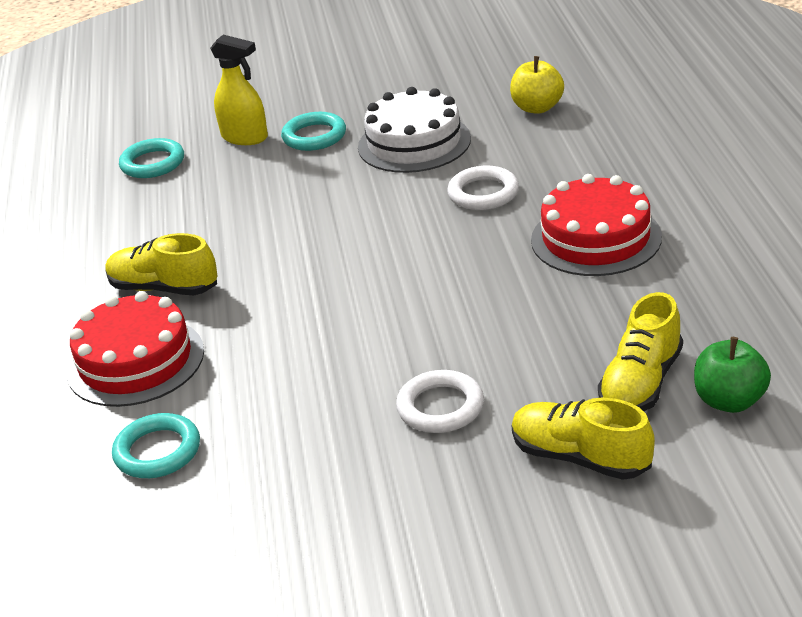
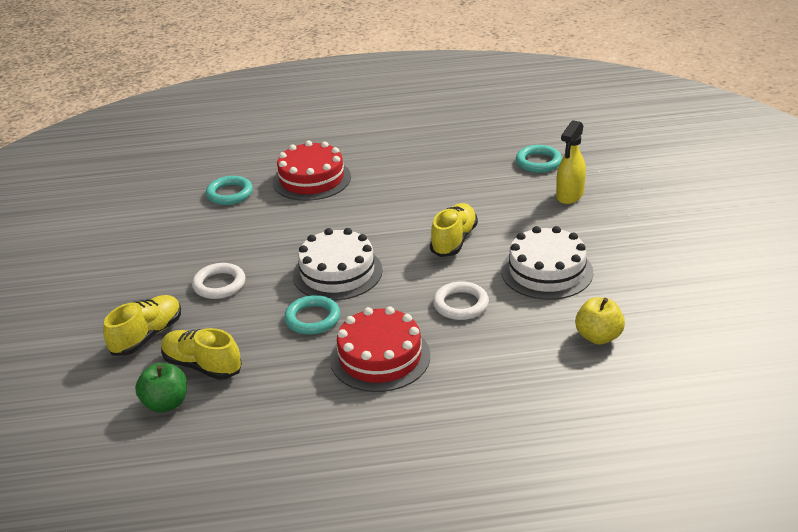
camera: 90 degrees right, 0 degrees up
(164, 288) = (382, 181): yellow shoe -> yellow shoe (454, 240)
(314, 136) = (566, 225): turquoise ring -> turquoise ring (312, 318)
(411, 296) = (337, 272): none -> white cake

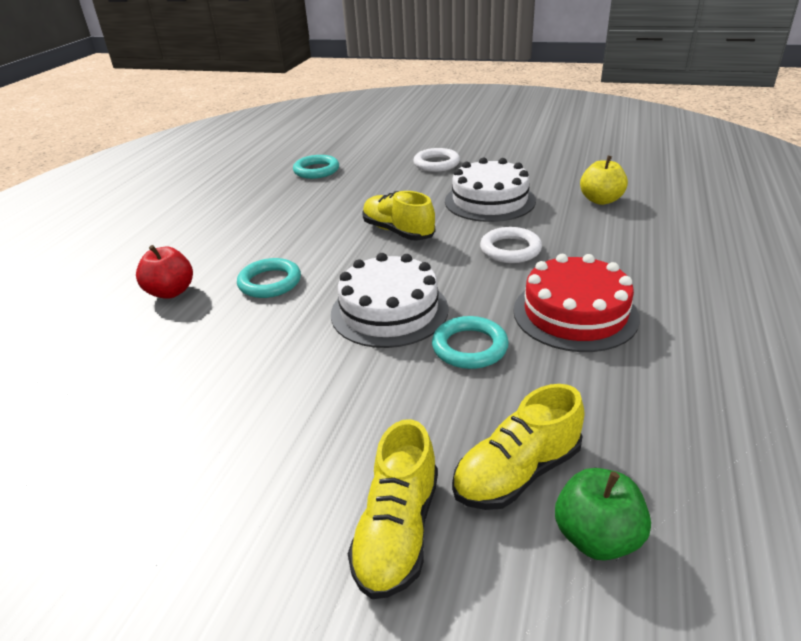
camera: 65 degrees left, 0 degrees up
(147, 336) = (398, 531): yellow shoe -> yellow shoe turned 135 degrees counterclockwise
(219, 284) = (325, 417): white ring -> white ring (436, 164)
(230, 194) = (109, 365): turquoise ring -> turquoise ring (270, 282)
(311, 179) = (171, 292): red cake -> red apple
(569, 195) = (384, 169): yellow spray bottle -> none

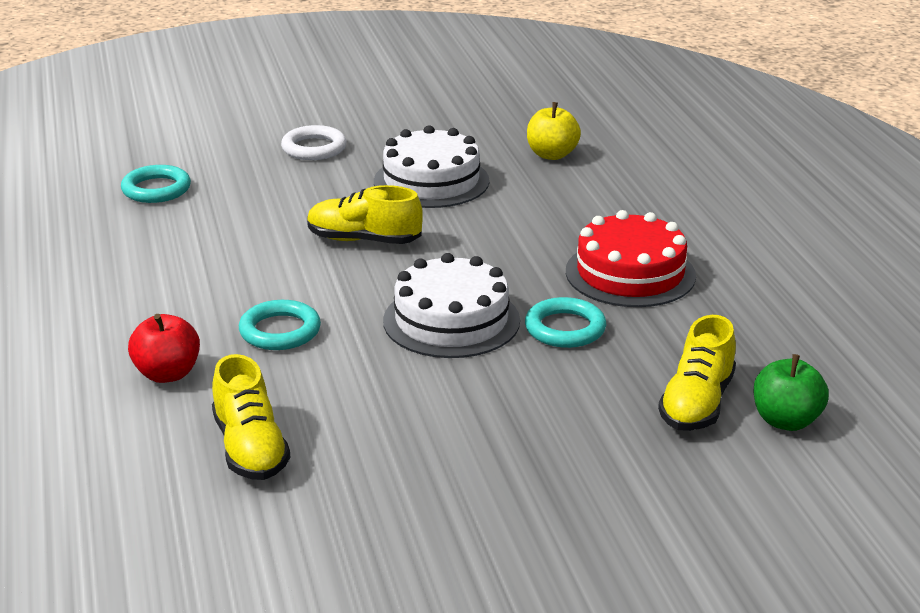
camera: 35 degrees left, 5 degrees down
(398, 531) = (648, 469): yellow shoe -> yellow shoe (250, 448)
(510, 249) = (510, 229): white ring -> none

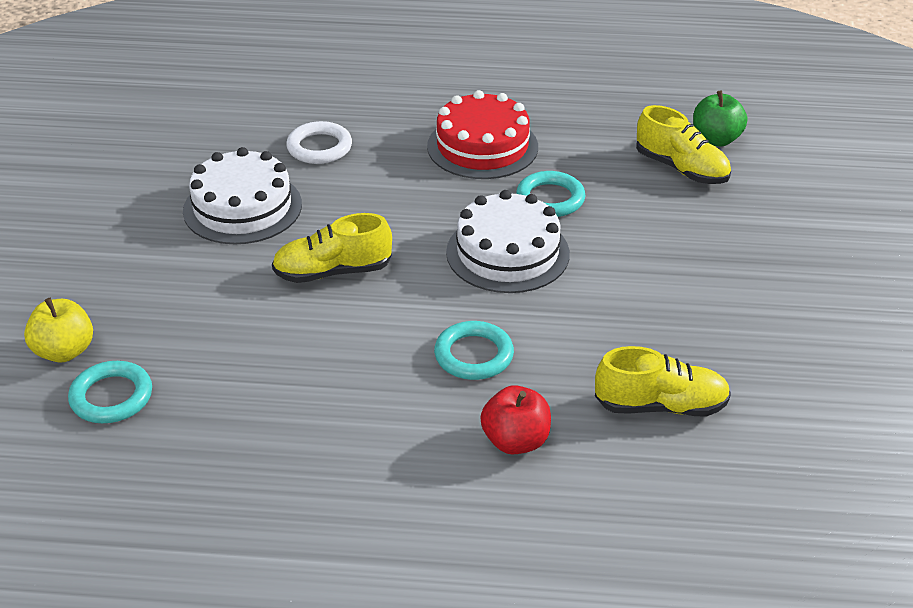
camera: 70 degrees left, 10 degrees up
(314, 148) = (105, 265): white ring -> white ring (319, 147)
(364, 240) = (333, 272): yellow shoe -> yellow shoe turned 45 degrees clockwise
(552, 155) = (243, 129): yellow apple -> yellow apple (64, 351)

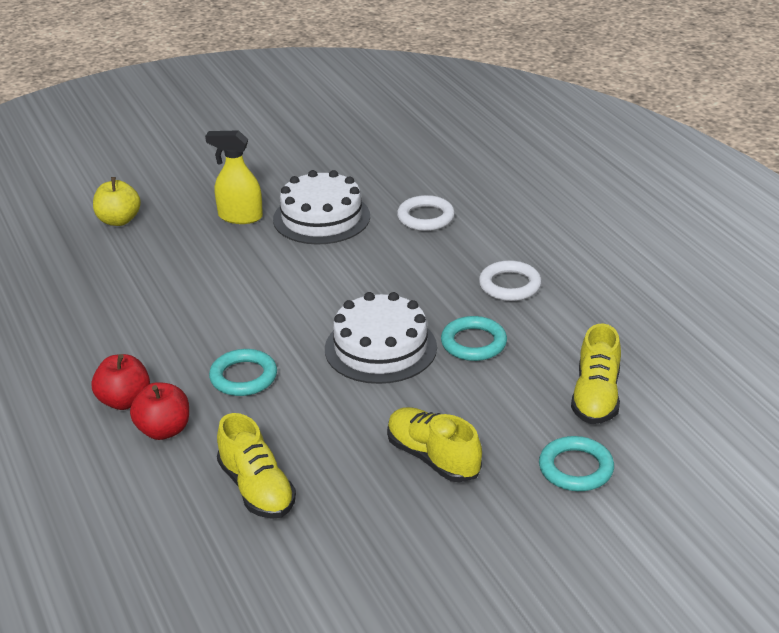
camera: 60 degrees right, 5 degrees down
(111, 397) = (90, 254): turquoise ring -> turquoise ring (576, 468)
(172, 259) = (240, 217): none -> yellow spray bottle
(333, 272) = (284, 281): yellow shoe -> yellow shoe (433, 458)
(438, 455) = (124, 401): none -> red apple
(482, 146) = (509, 285): red cake -> white ring
(716, 139) = (667, 402): green apple -> none

